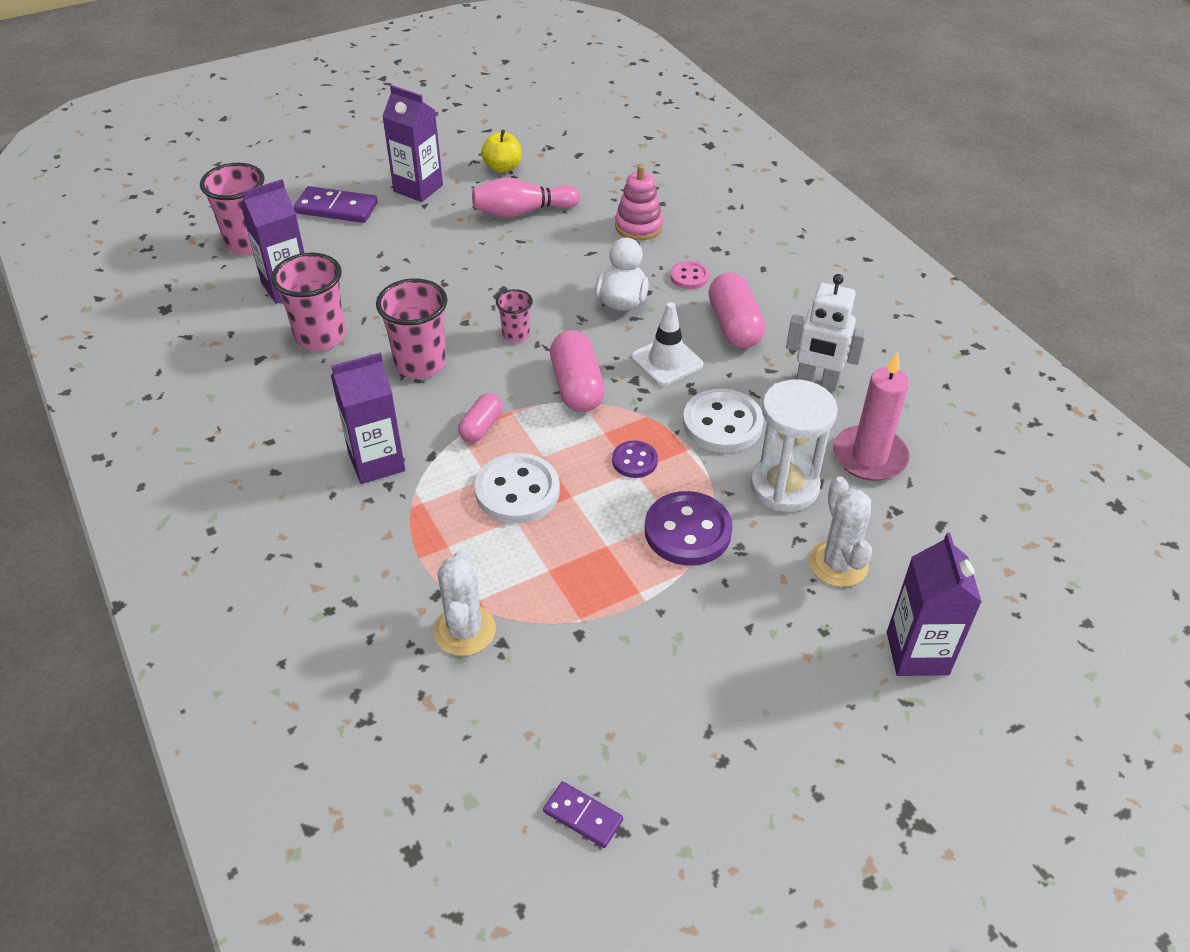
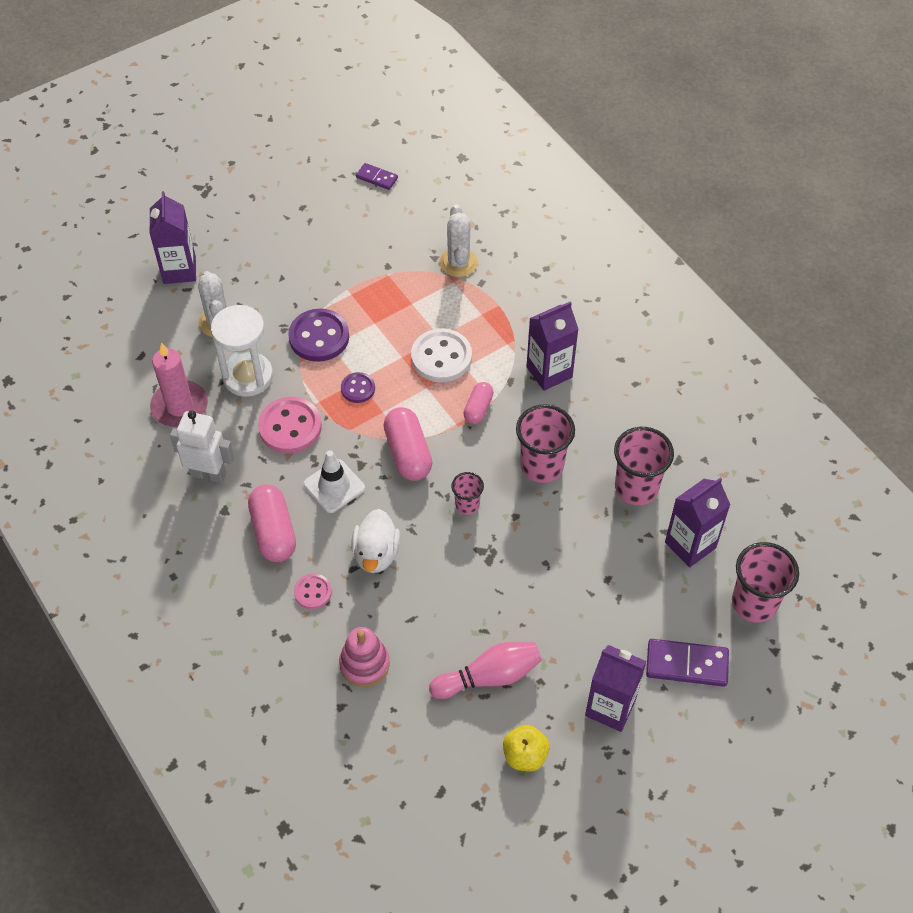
camera: 175 degrees right, 10 degrees up
(722, 423) = (290, 427): white button -> pink button

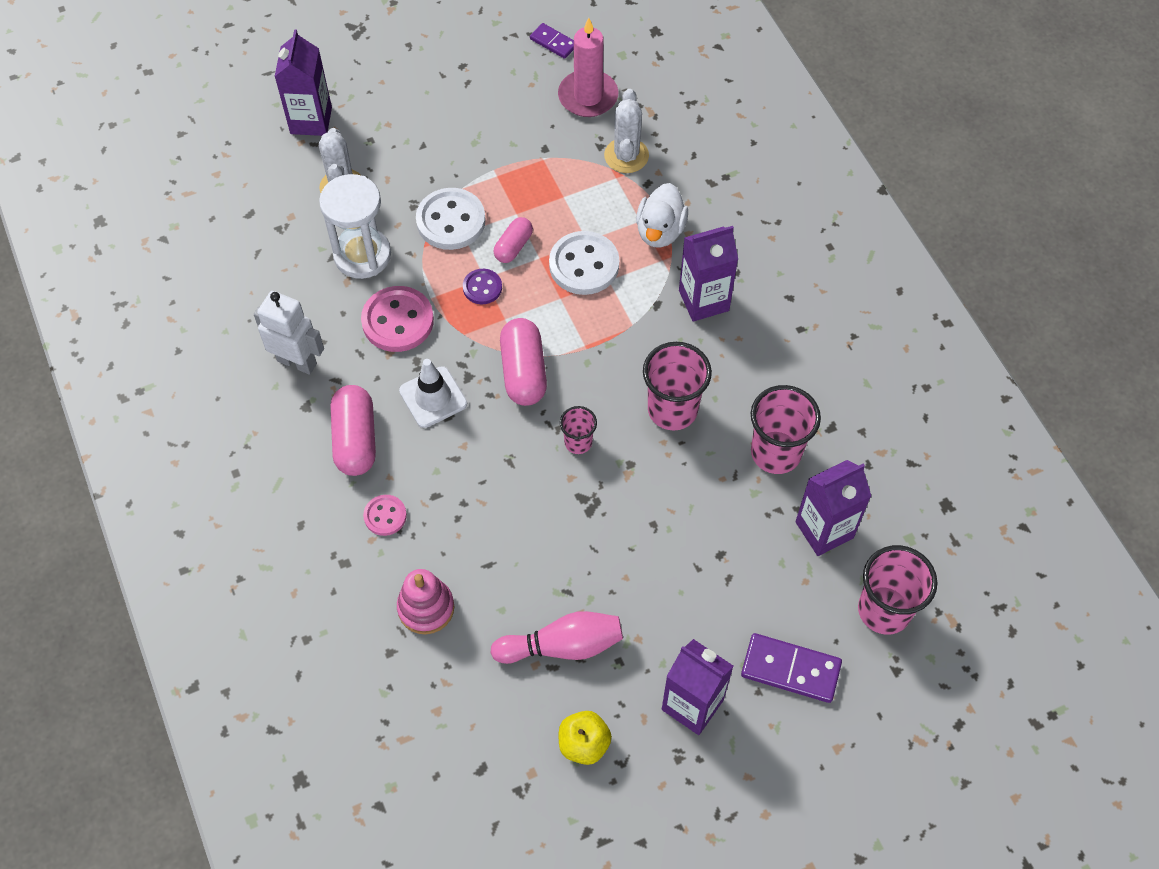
camera: 10 degrees right, 5 degrees up
(180, 406) = (280, 279): pink candle -> pink candle (588, 96)
(319, 337) = (451, 221): purple button -> white button
(376, 554) = (464, 483): white duck -> white duck (660, 231)
(478, 409) = (613, 331): pink capsule -> pink capsule (513, 246)

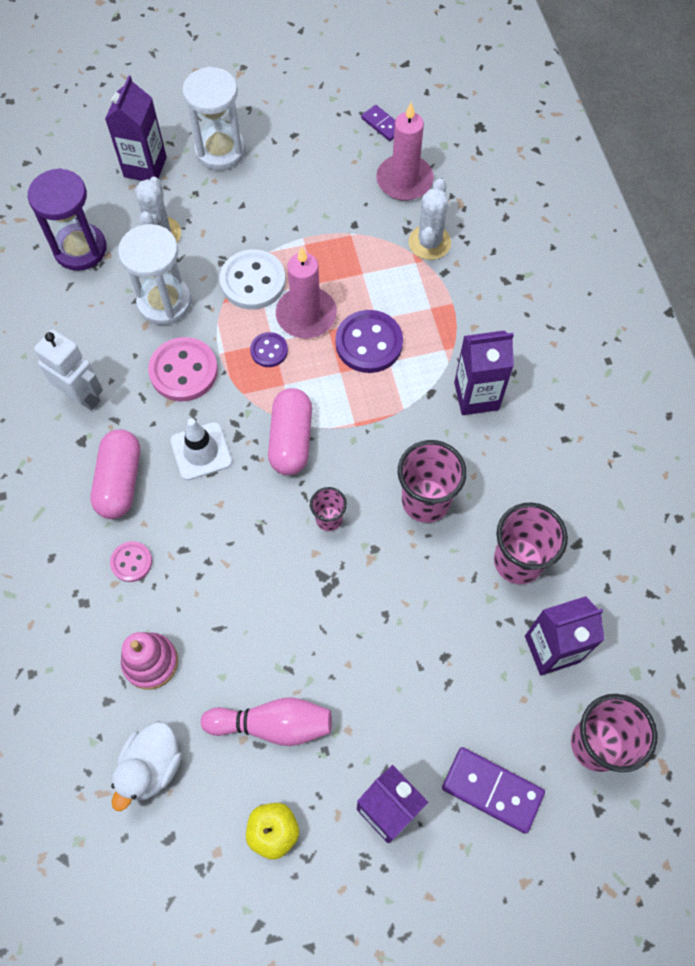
camera: 10 degrees right, 5 degrees up
(260, 214) = (80, 249): none -> purple hourglass
(388, 92) = (220, 150): none -> white hourglass
(513, 246) = (306, 315): pink capsule -> pink candle
(584, 265) = (369, 343): white button -> purple button
(660, 231) = (447, 321): white duck -> white duck (151, 766)

